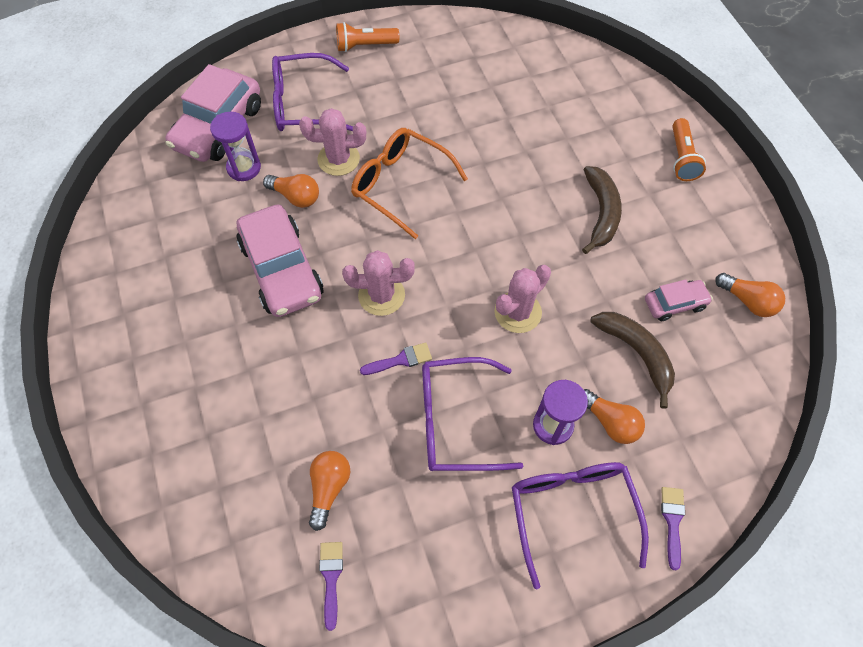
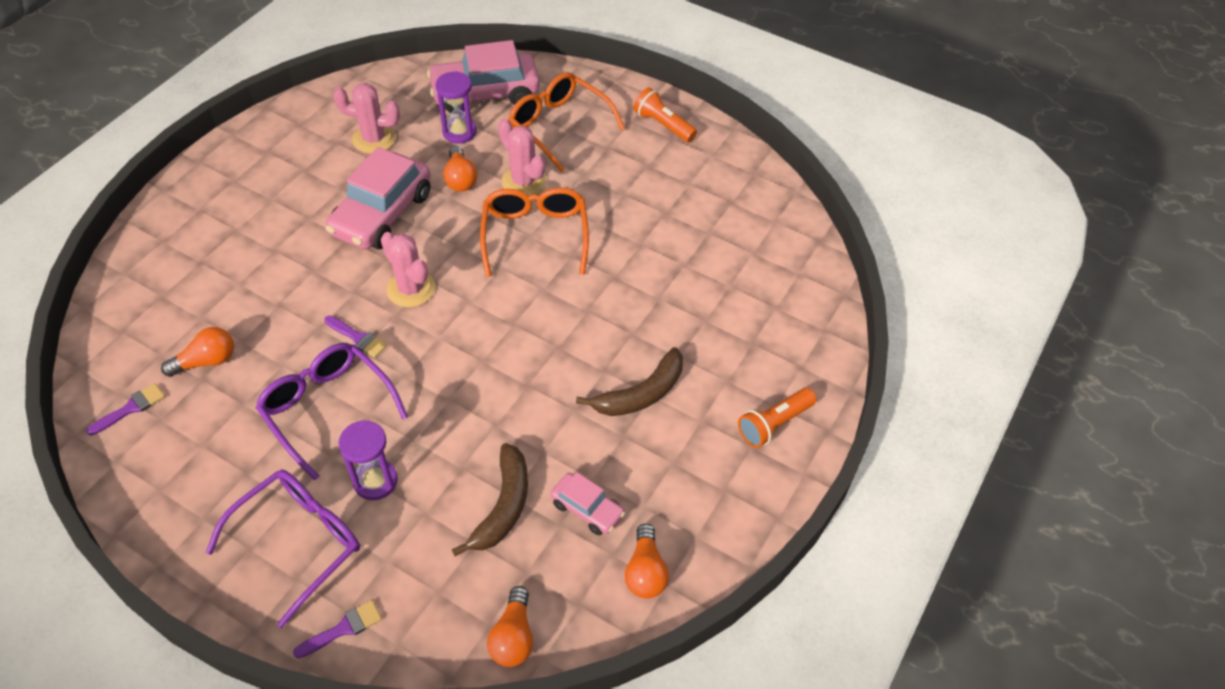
camera: 50 degrees right, 10 degrees down
(304, 104) = (559, 126): purple glasses -> orange glasses
(518, 312) = (473, 391): pink cactus -> pink cactus (374, 139)
(610, 422) = (412, 524): orange light bulb -> orange light bulb (513, 637)

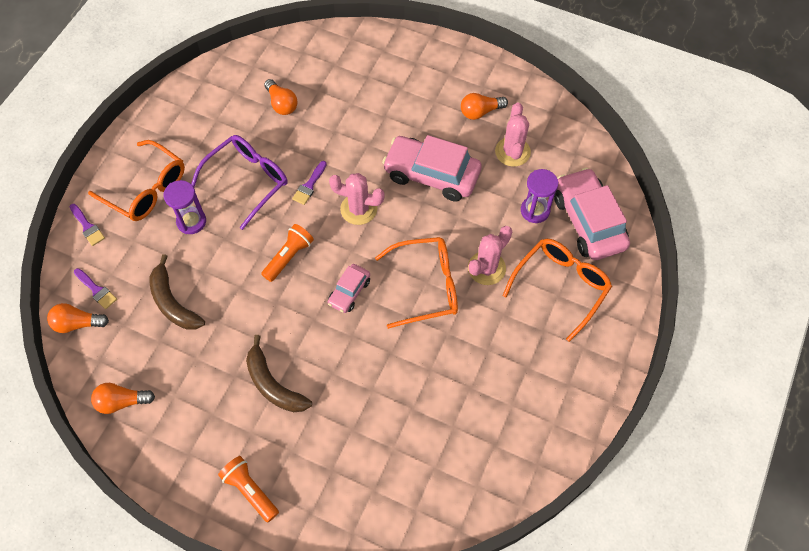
camera: 85 degrees right, 10 degrees up
(131, 408) = (242, 75): purple brush -> purple brush (96, 290)
(298, 543) = (146, 189): purple glasses -> orange glasses
(411, 289) = (358, 209): pink cactus -> pink cactus turned 60 degrees clockwise
(460, 179) = (480, 221): orange light bulb -> orange light bulb (480, 112)
(503, 506) = (173, 302): brown banana -> brown banana turned 45 degrees clockwise
(587, 509) = (171, 357): pink car -> pink car (349, 292)
(663, 125) = (584, 375): orange flashlight -> orange flashlight (289, 257)

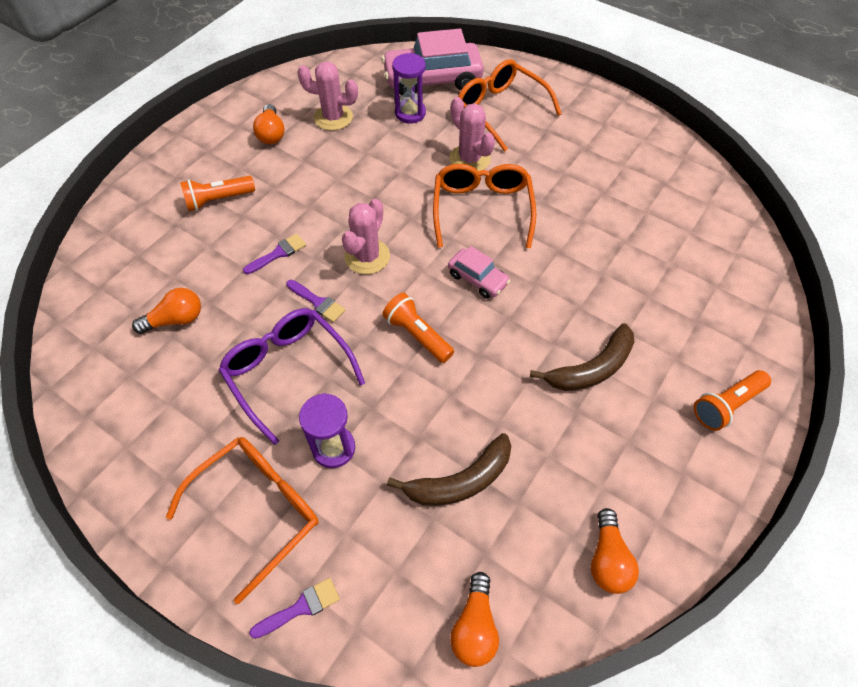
camera: 80 degrees left, 5 degrees down
(96, 290) = (420, 594): purple brush -> purple brush (278, 253)
(397, 96) = (218, 200): none -> orange flashlight
(431, 175) = (340, 185): pink car -> none

